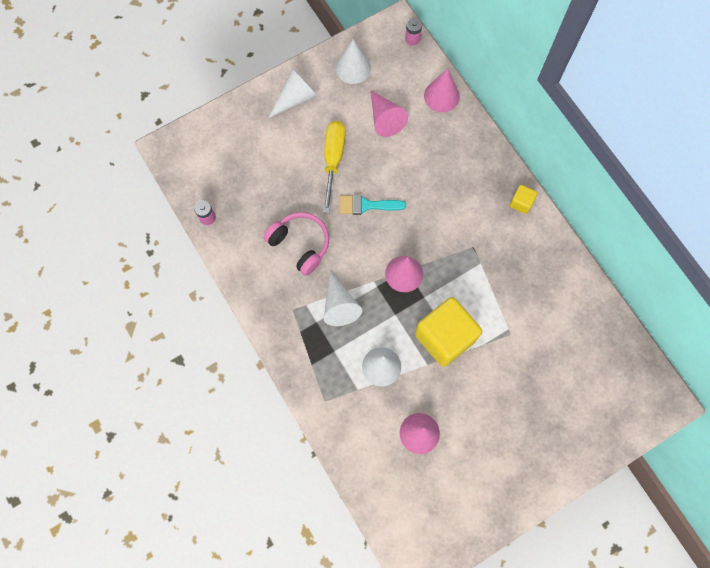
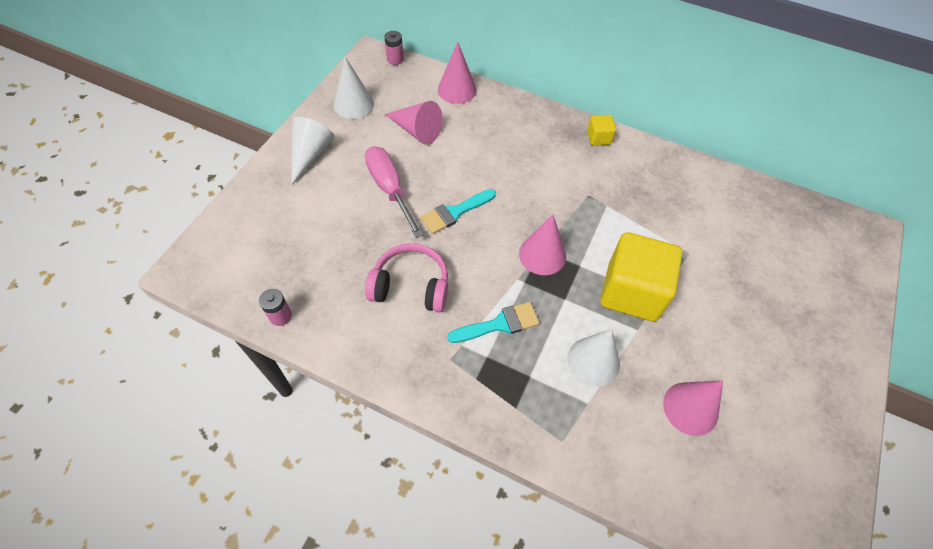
camera: 35 degrees left, 15 degrees down
(333, 160) = (390, 189): yellow screwdriver -> pink screwdriver
(339, 305) = (499, 324): white cone -> turquoise brush

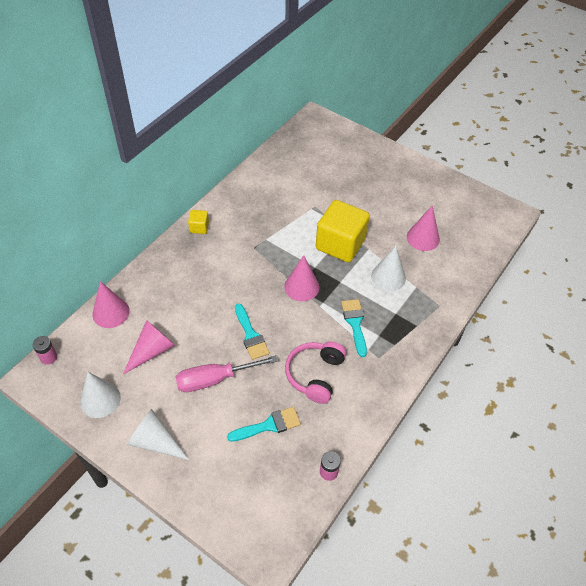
camera: 80 degrees left, 5 degrees down
(337, 248) = (269, 425): none -> turquoise brush

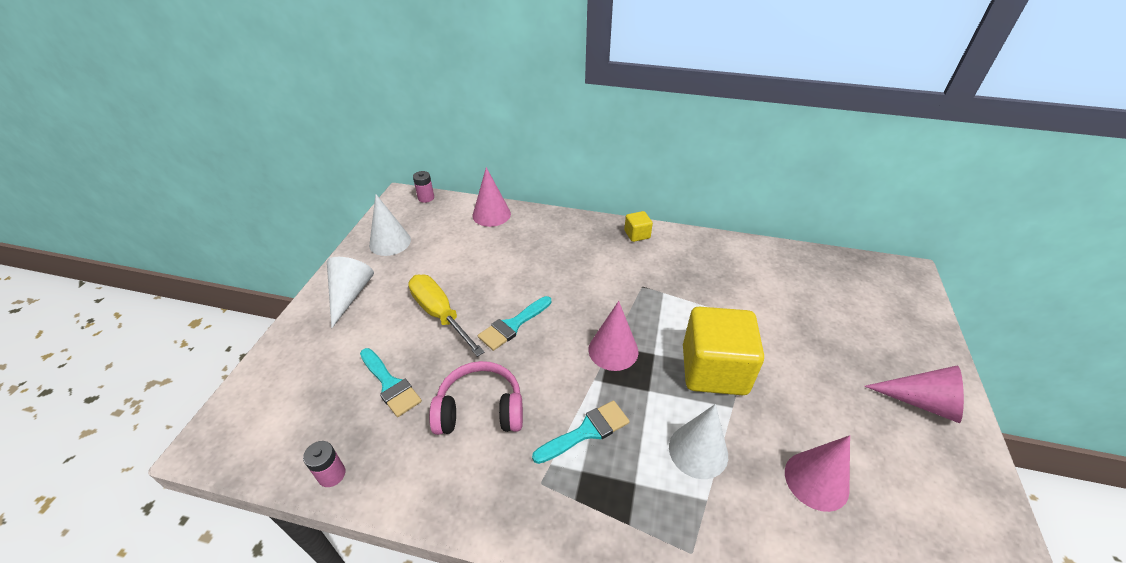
camera: 70 degrees right, 10 degrees down
(152, 350) = (458, 256): pink cone -> pink cone (921, 402)
(215, 379) = (440, 314): pink screwdriver -> yellow screwdriver

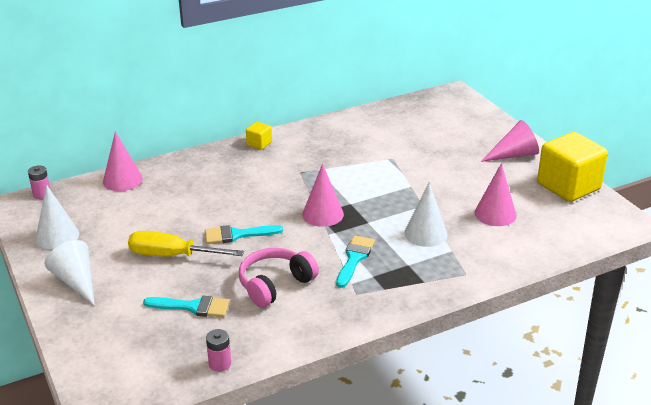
camera: 40 degrees left, 10 degrees down
(513, 325) = (237, 235): turquoise brush -> turquoise brush turned 75 degrees clockwise
(714, 370) = (394, 193): yellow cube -> yellow cube (568, 186)

